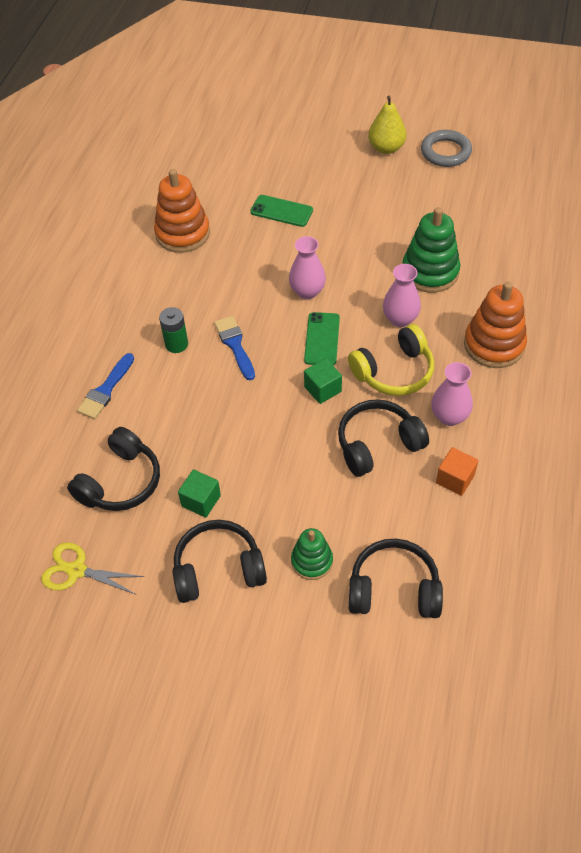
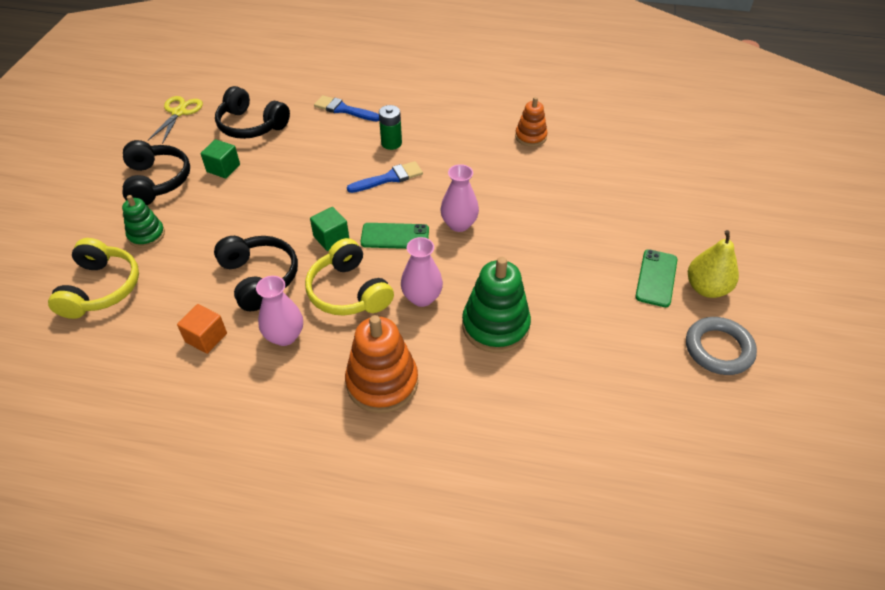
camera: 85 degrees right, 5 degrees down
(182, 233) = (530, 137): orange stacking toy -> orange stacking toy, size x0.59
(281, 211) = (575, 201): green phone -> green phone (656, 278)
(394, 589) = (101, 288): black headphones -> yellow headphones

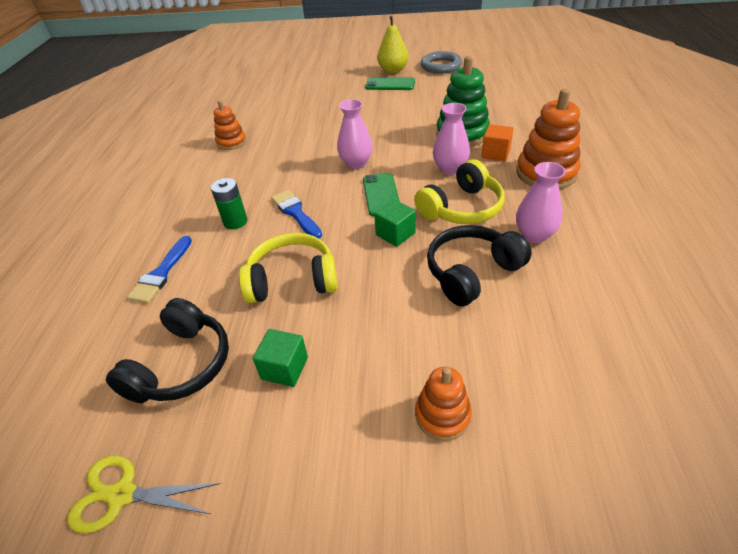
camera: 95 degrees left, 5 degrees down
(101, 288) = (561, 430): yellow headphones -> yellow headphones (292, 280)
(146, 235) = (442, 415): green stacking toy -> orange stacking toy
(157, 181) = (322, 451): black headphones -> none
(206, 337) = (570, 290): orange cube -> orange cube (495, 153)

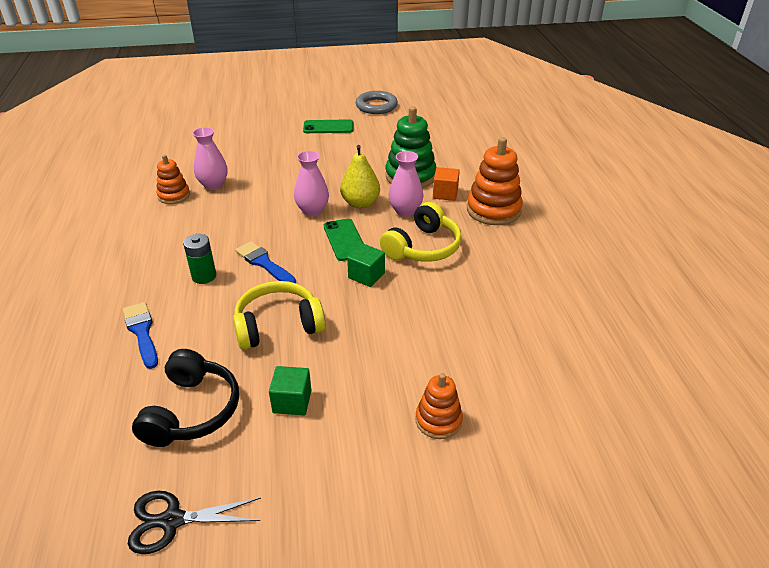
camera: 15 degrees left, 5 degrees down
(122, 495) = (172, 520): yellow scissors -> black scissors
(161, 273) = (142, 332): blue brush -> blue brush turned 150 degrees clockwise
(393, 70) = (328, 112): yellow pear -> yellow pear (360, 203)
(471, 272) = (442, 303): black headphones -> none
(534, 235) = (491, 266): pink vase -> pink vase (213, 185)

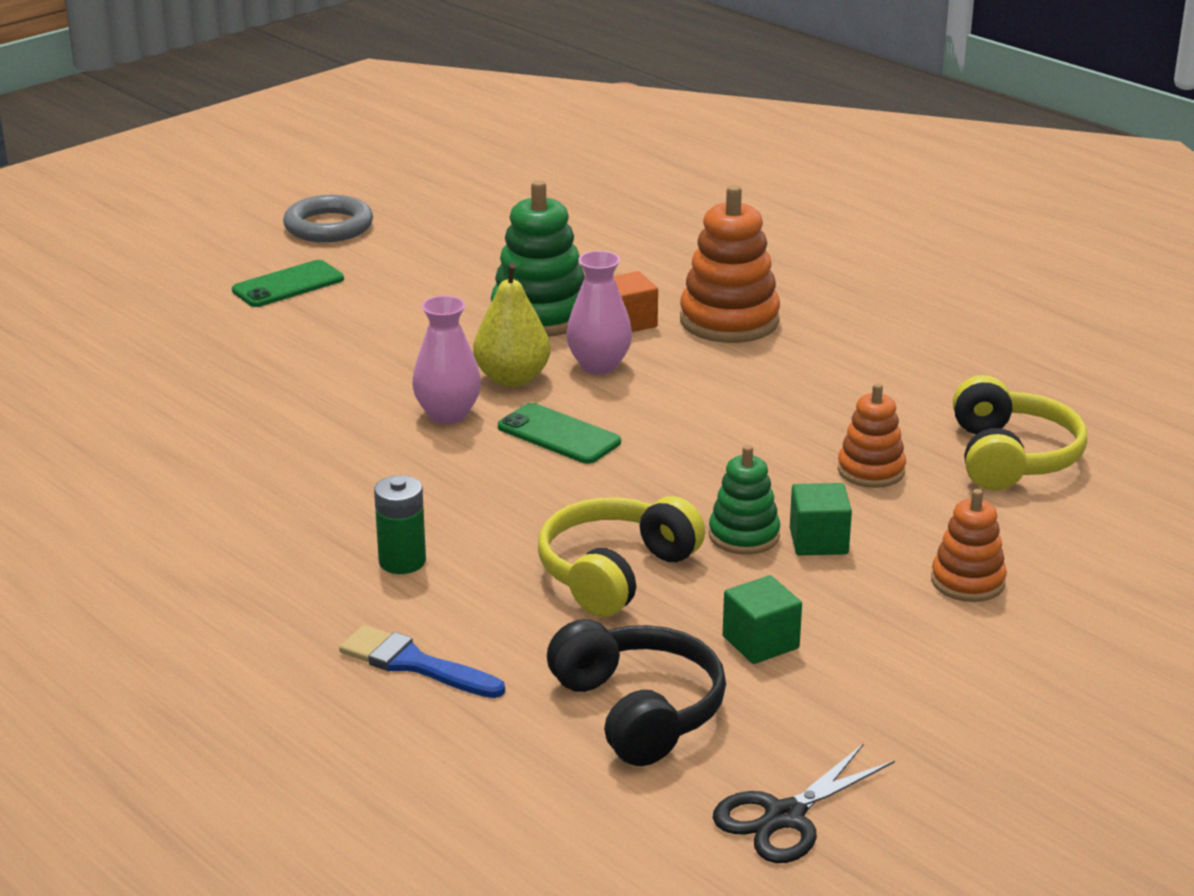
camera: 35 degrees left, 10 degrees down
(174, 195) = (158, 477): orange stacking toy -> orange stacking toy (871, 471)
(213, 185) = (208, 437): pink vase -> none
(264, 263) = (475, 509): blue brush -> none
(359, 333) = (744, 536): none -> green stacking toy
(366, 275) = (657, 467): green cube -> green cube (818, 541)
(423, 247) = (691, 403): yellow headphones -> yellow headphones (1011, 457)

